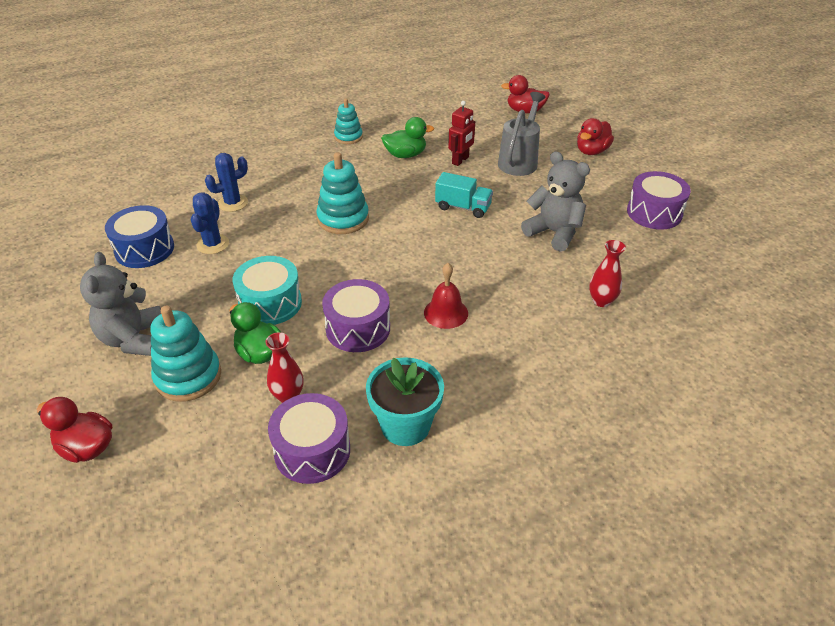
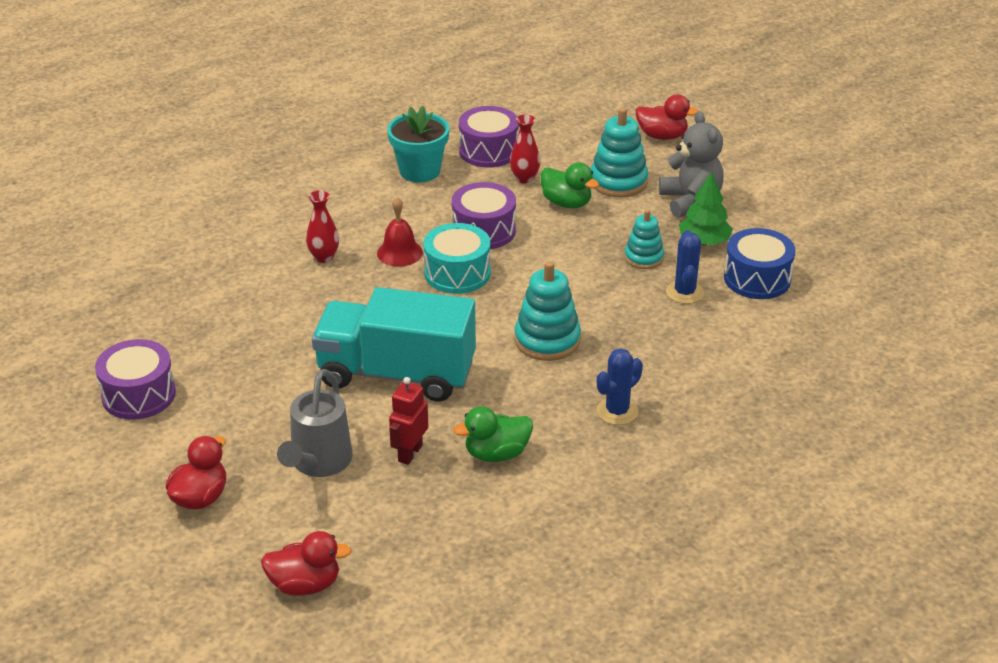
camera: 170 degrees right, 5 degrees down
(158, 290) = (704, 242): none -> green tree
(233, 203) = (700, 346): blue cactus -> blue cactus (617, 411)
(270, 303) = (581, 242): turquoise drum -> turquoise drum (457, 273)
(348, 137) = (600, 480): turquoise stacking toy -> turquoise stacking toy (644, 257)
(463, 207) = (396, 374): turquoise truck -> turquoise truck, size x2.12
(554, 233) = (278, 352): grey teddy bear -> none
(601, 301) = (235, 280): red vase -> red vase (324, 257)

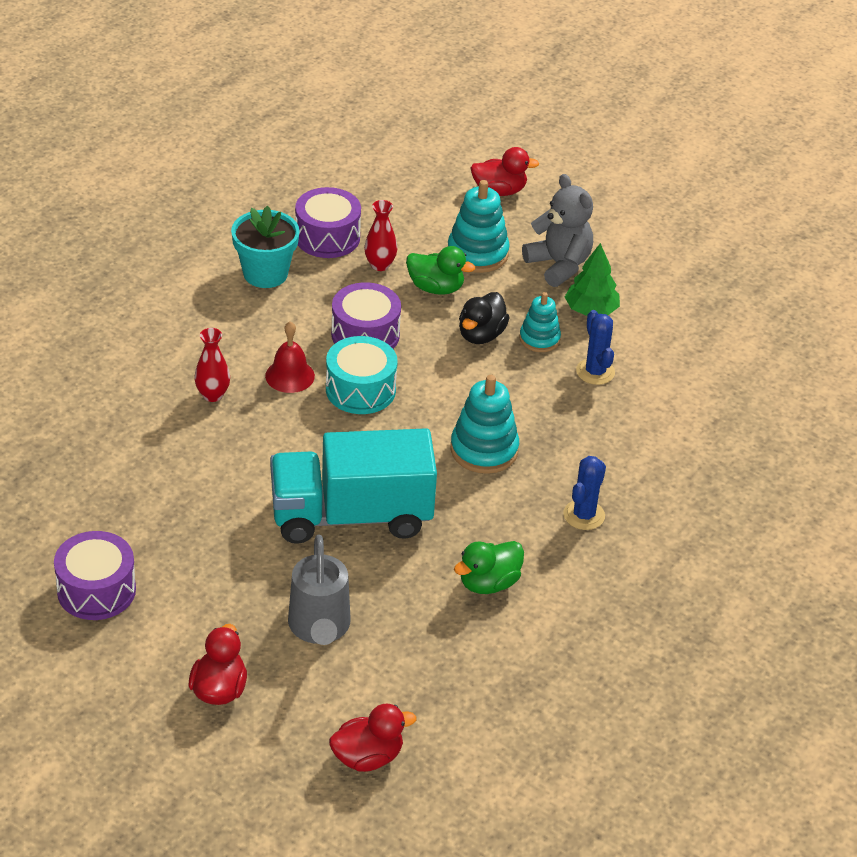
camera: 20 degrees left, 5 degrees up
(410, 453) = (404, 599): red robot -> none
(590, 246) = (481, 335): none -> black duck
(757, 279) = (658, 344): blue drum -> none

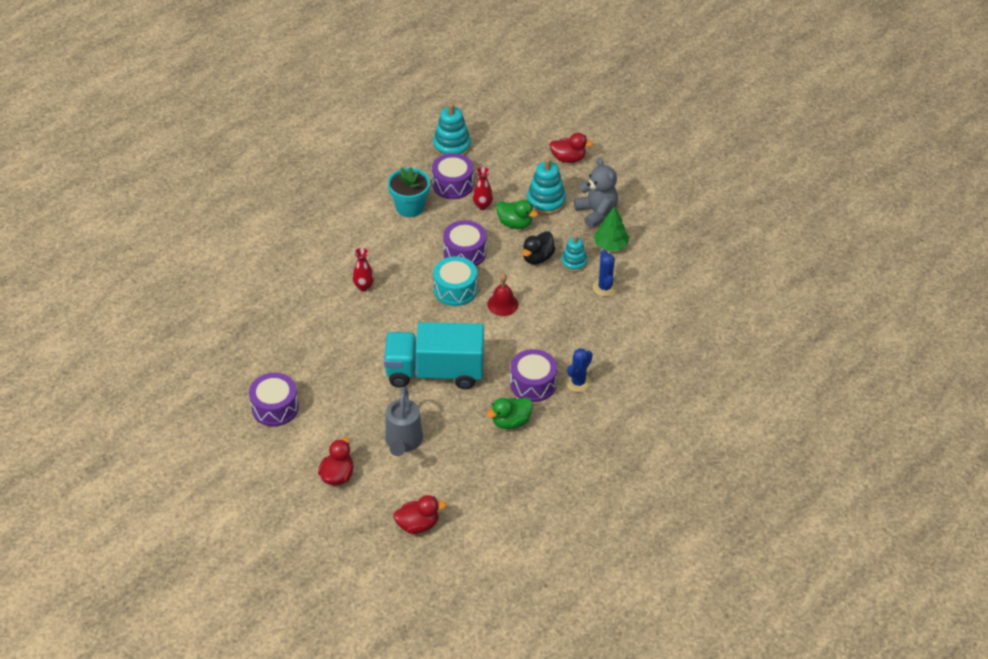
camera: 10 degrees right, 5 degrees up
(290, 376) = (413, 277): red bell -> red bell (502, 304)
(484, 450) = (524, 335): turquoise stacking toy -> turquoise stacking toy (452, 146)
(512, 522) = (533, 384): none -> purple drum

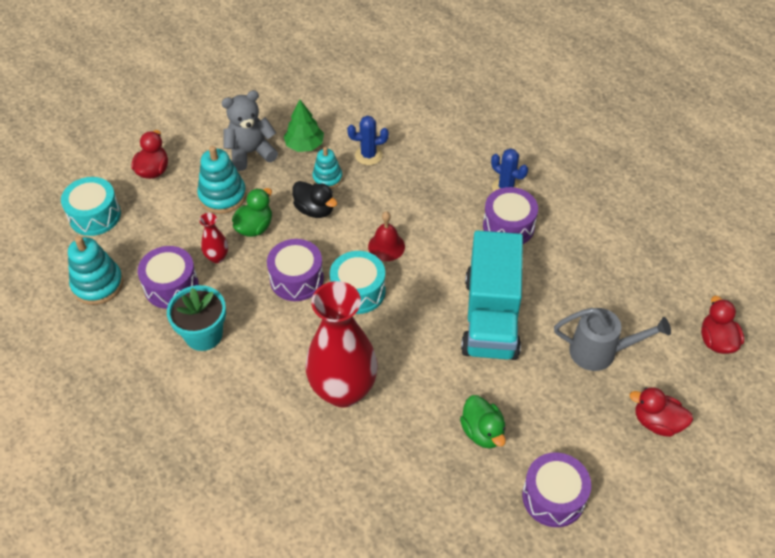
camera: 85 degrees left, 5 degrees up
(364, 287) = (343, 390): red vase -> red vase, size x2.38
(510, 422) = (563, 249): green duck -> green duck (482, 432)
(517, 134) = (95, 215): none -> turquoise drum

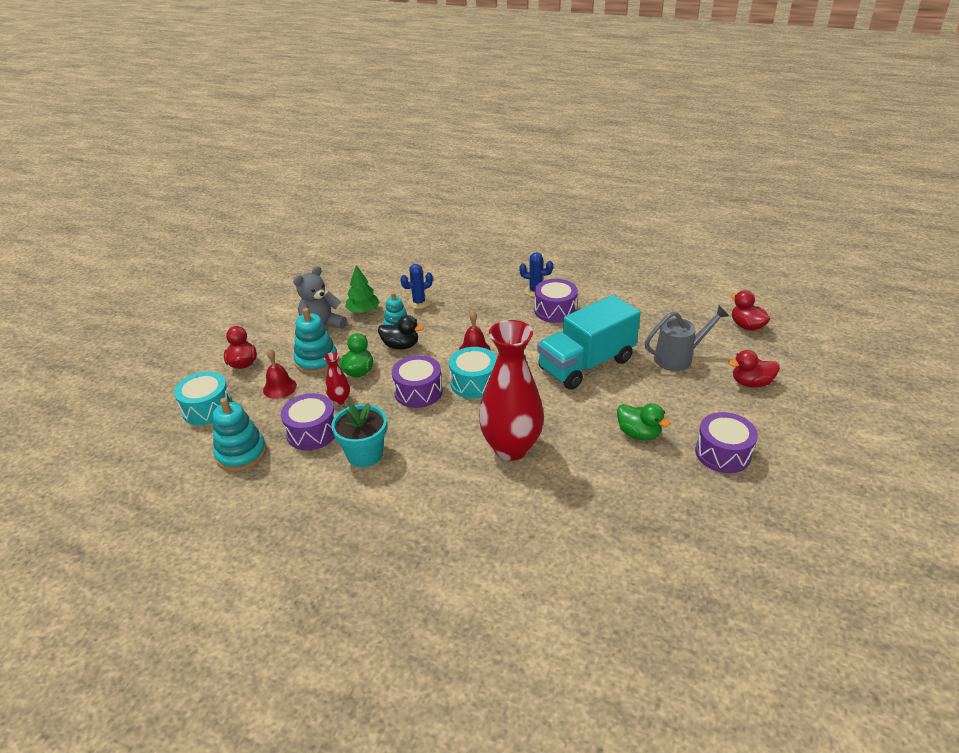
camera: 25 degrees left, 15 degrees down
(171, 217) = (279, 387): none -> red bell
(491, 317) = (586, 364): turquoise truck -> turquoise truck turned 75 degrees clockwise

